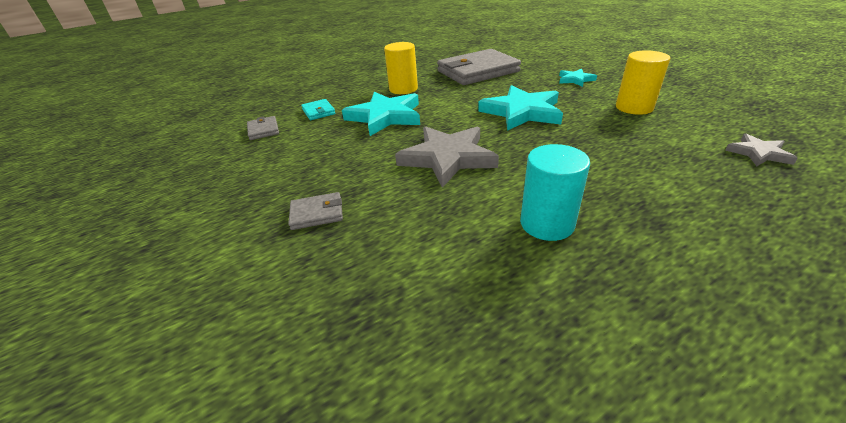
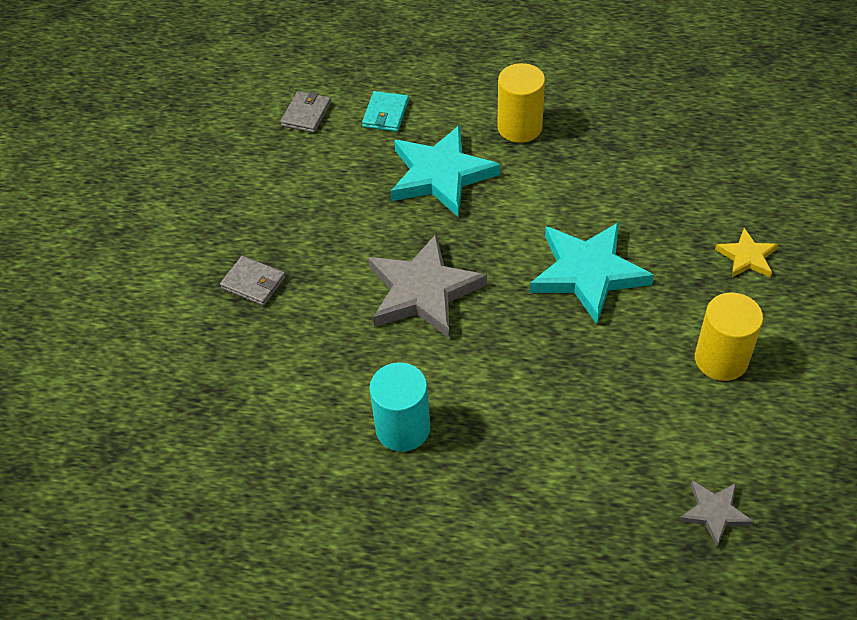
camera: 40 degrees right, 15 degrees up
(477, 71) = (655, 147): grey wallet -> none
(575, 80) = (747, 257): turquoise star -> yellow star

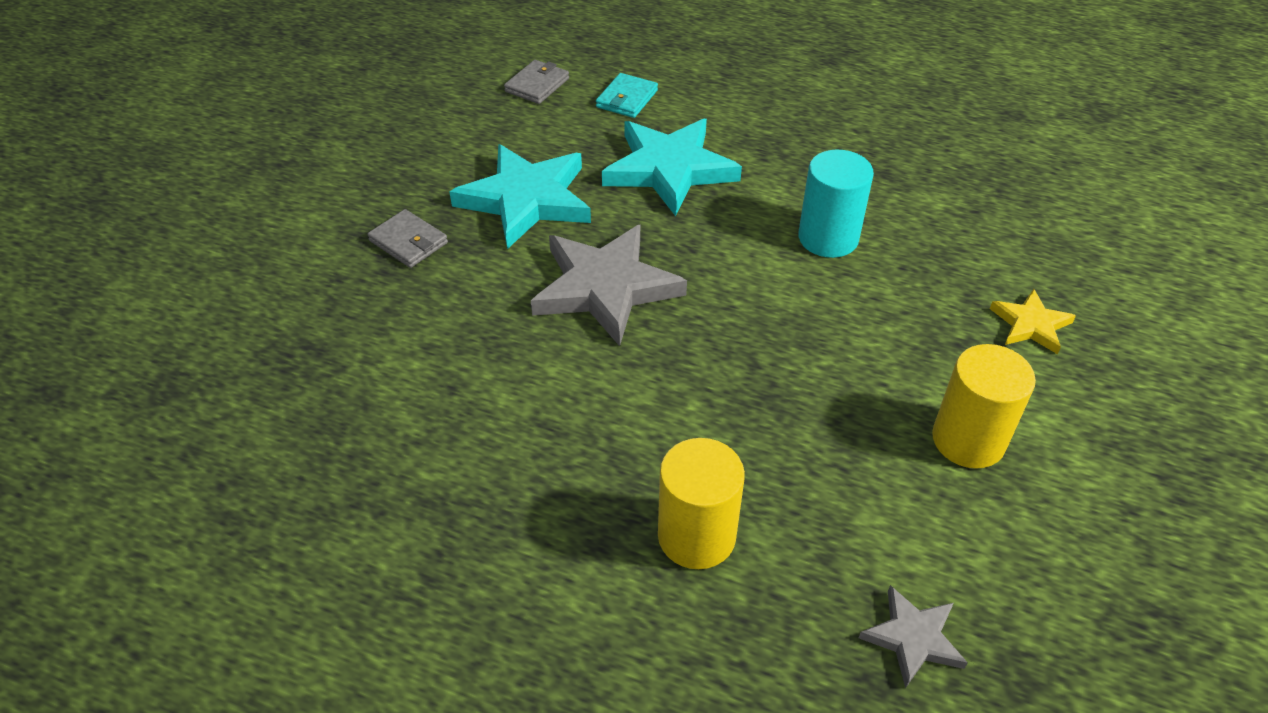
camera: 10 degrees right, 5 degrees down
(403, 428) = (524, 439): turquoise cylinder -> turquoise cylinder (828, 238)
(519, 127) = (779, 137): yellow cylinder -> yellow cylinder (696, 536)
(588, 273) = (817, 305): turquoise star -> turquoise star (526, 200)

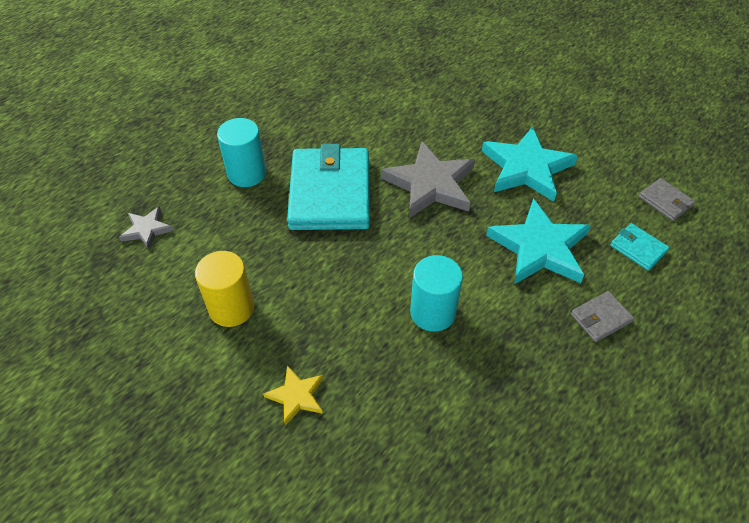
camera: 110 degrees right, 5 degrees up
(408, 242) = (502, 113): grey wallet -> grey wallet (601, 318)
(683, 399) = (330, 193): none -> turquoise wallet
(696, 536) = (247, 173): yellow cylinder -> turquoise cylinder

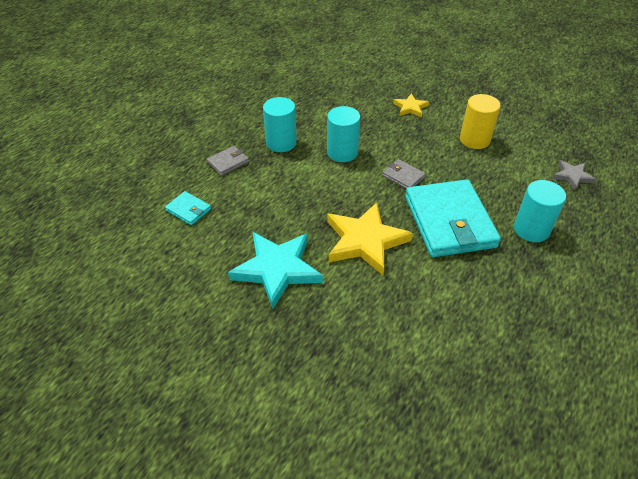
camera: 170 degrees right, 5 degrees down
(430, 184) = (365, 241): grey star -> yellow star
(523, 345) = (281, 143): none -> turquoise cylinder
(539, 248) = (268, 201): turquoise star -> none
(665, 201) = (151, 253): grey wallet -> grey wallet (403, 176)

